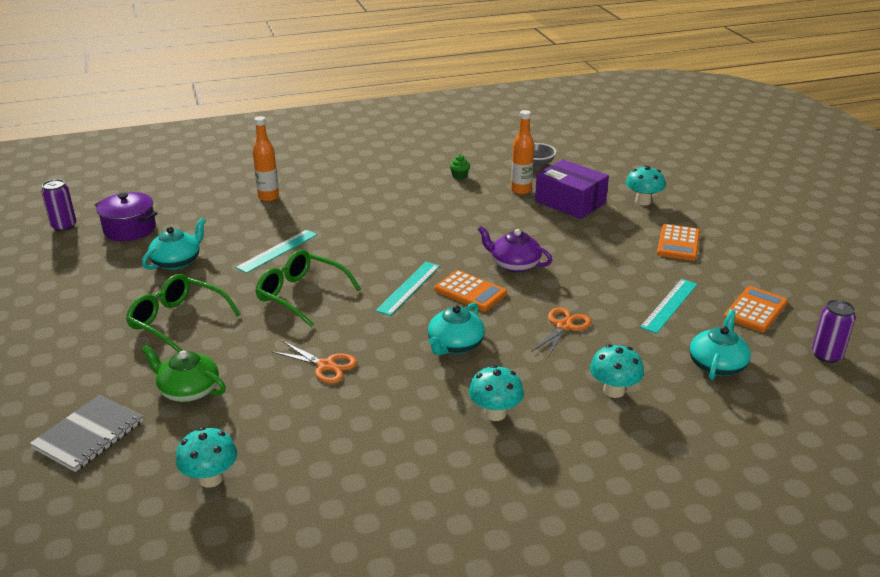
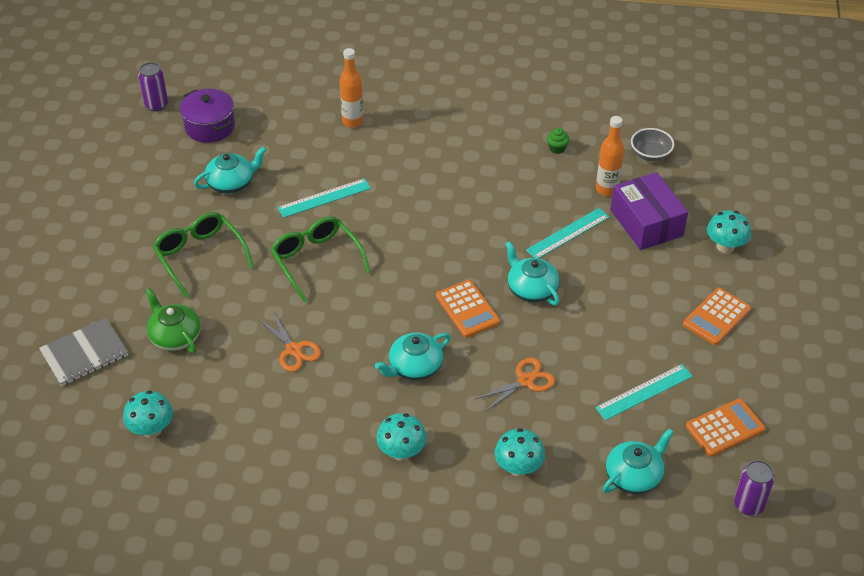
camera: 25 degrees right, 15 degrees up
(408, 288) = (415, 285): turquoise ruler -> turquoise ruler (568, 233)
(514, 264) = (531, 289): purple teapot -> turquoise teapot

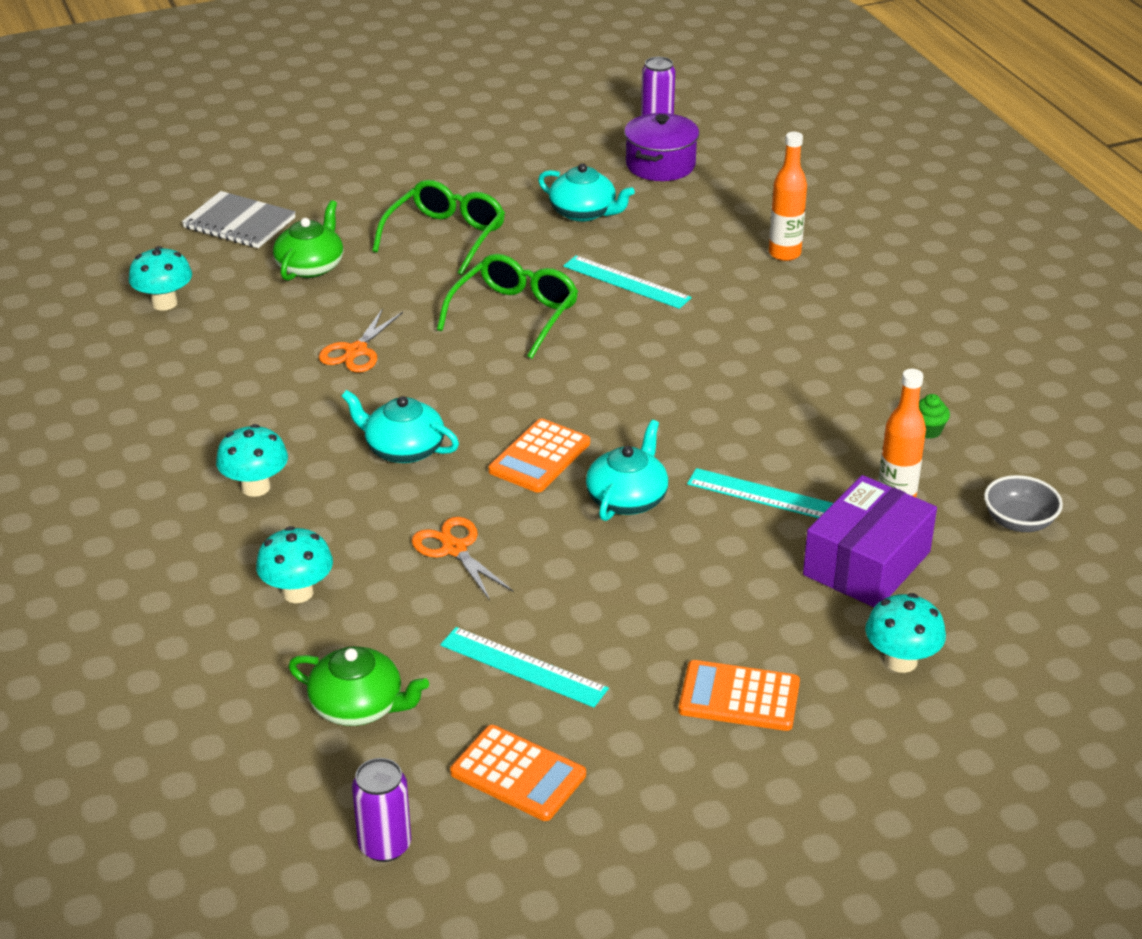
camera: 60 degrees right, 10 degrees down
(525, 381) = (454, 549): orange scissors -> orange scissors turned 150 degrees counterclockwise
(634, 475) = (358, 706): turquoise teapot -> green teapot

